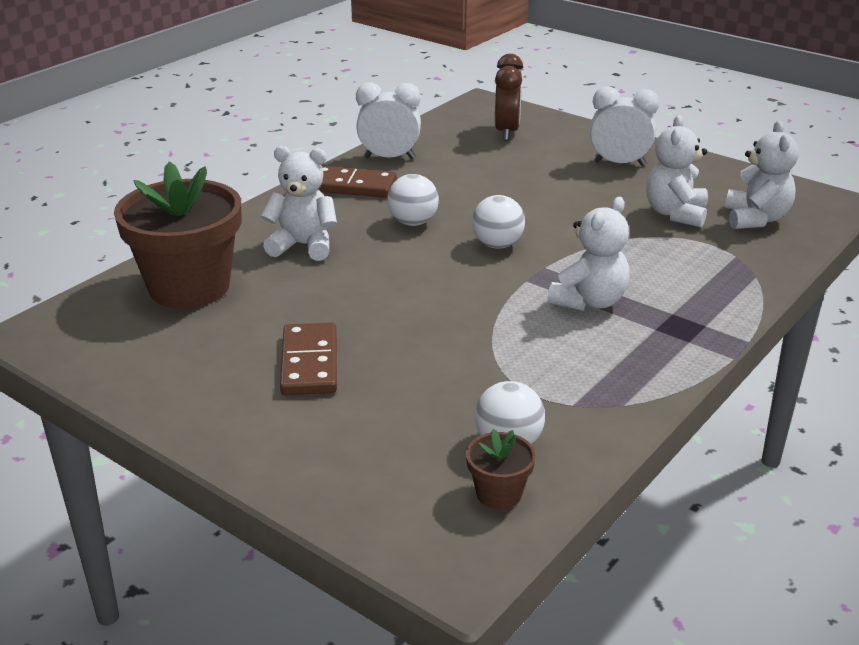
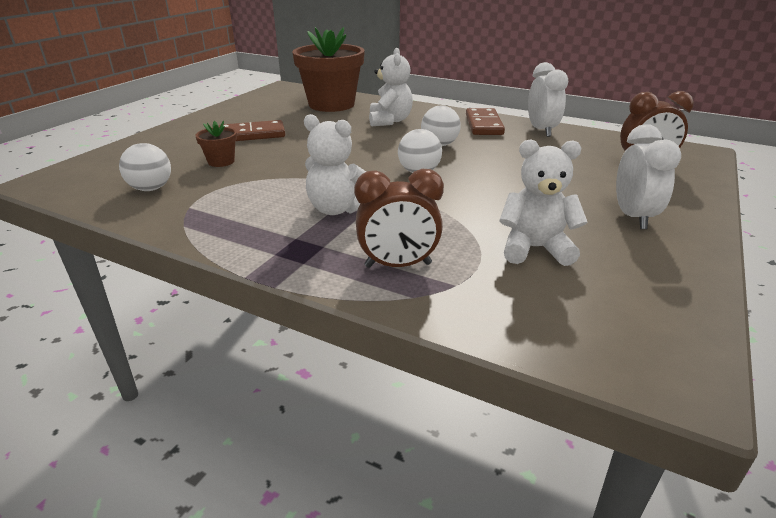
camera: 80 degrees right, 0 degrees up
(499, 493) = (100, 188): brown flower pot -> brown flower pot (221, 161)
(706, 277) = (398, 265): none -> brown clock
(756, 219) = (562, 303): white teddy bear -> none

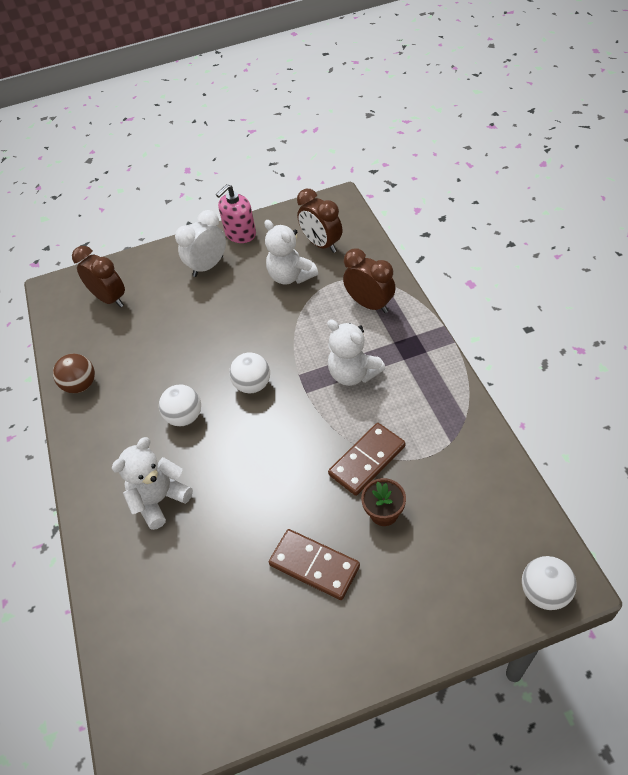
camera: 130 degrees left, 20 degrees up
(151, 188) = (468, 495): white ball -> white ball (544, 592)
(331, 104) = (156, 604): brown flower pot -> none
(337, 209) = (353, 374): white teddy bear -> white teddy bear turned 150 degrees clockwise
(484, 125) = (101, 428): brown domino -> brown domino (367, 460)
(541, 130) = (81, 385): white clock -> brown ball
(569, 300) = (322, 244): none -> brown clock
(683, 260) = (240, 234): none -> pink soap dispenser

